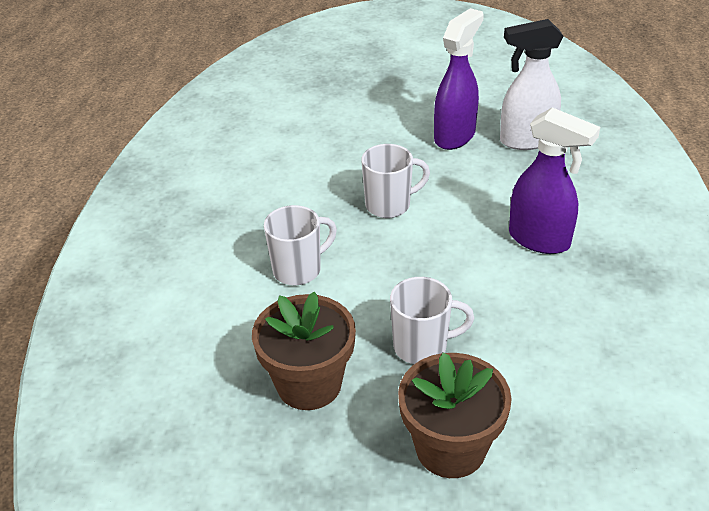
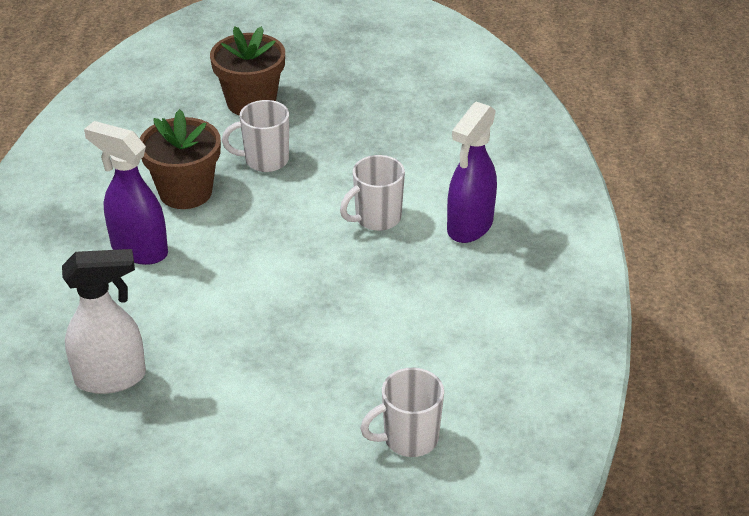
camera: 175 degrees right, 0 degrees up
(309, 384) = (354, 135): brown flower pot -> brown flower pot (185, 192)
(389, 205) = (288, 286): white mug -> white mug (409, 438)
(455, 136) = (200, 385): purple spray bottle -> purple spray bottle (469, 227)

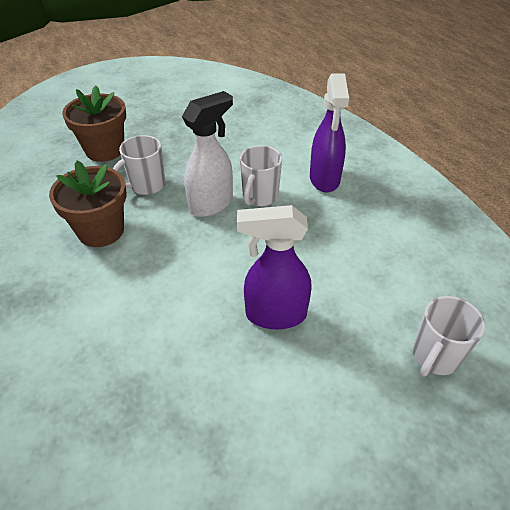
camera: 30 degrees left, 5 degrees up
(112, 378) = (153, 428): white spray bottle -> white spray bottle (211, 204)
(138, 250) = (94, 293): purple spray bottle -> purple spray bottle (275, 315)

